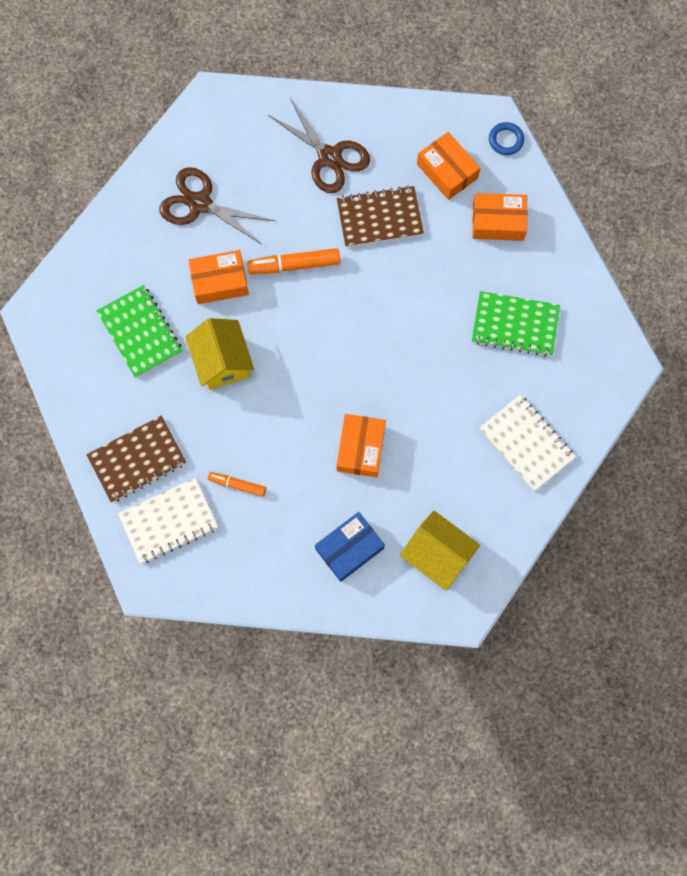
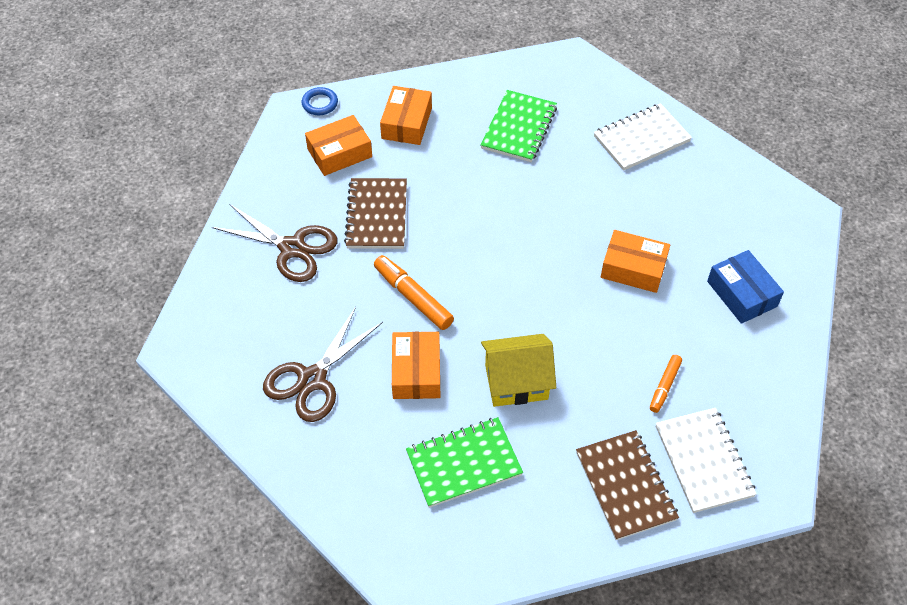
camera: 80 degrees left, 20 degrees down
(294, 265) = (413, 297): orange marker -> orange marker turned 135 degrees clockwise
(329, 157) = (292, 248): brown scissors -> brown scissors turned 60 degrees clockwise
(437, 554) = (750, 223): yellow house -> none

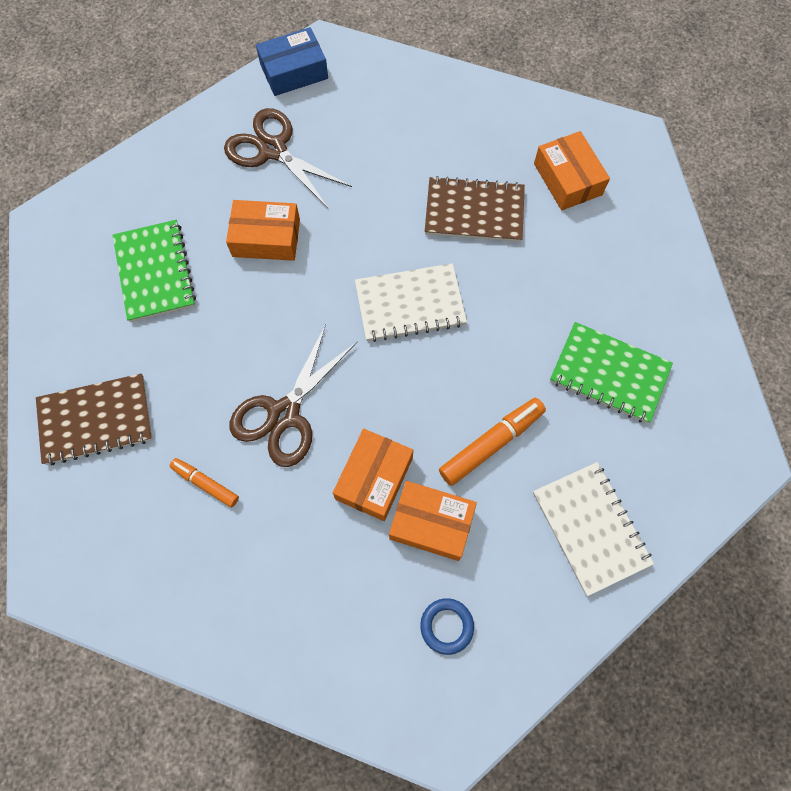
camera: 95 degrees right, 15 degrees up
(292, 248) = (434, 134): brown scissors -> brown scissors (284, 414)
(320, 103) = (645, 161): blue ring -> blue ring (446, 626)
(406, 123) = (615, 248): orange box -> orange box (431, 523)
(413, 297) = (359, 240): orange marker -> orange marker (491, 444)
(516, 382) = (238, 329): yellow house -> none
(703, 461) = (105, 507): white notebook -> white notebook (410, 304)
(742, 294) = (321, 607): blue box -> blue box (294, 71)

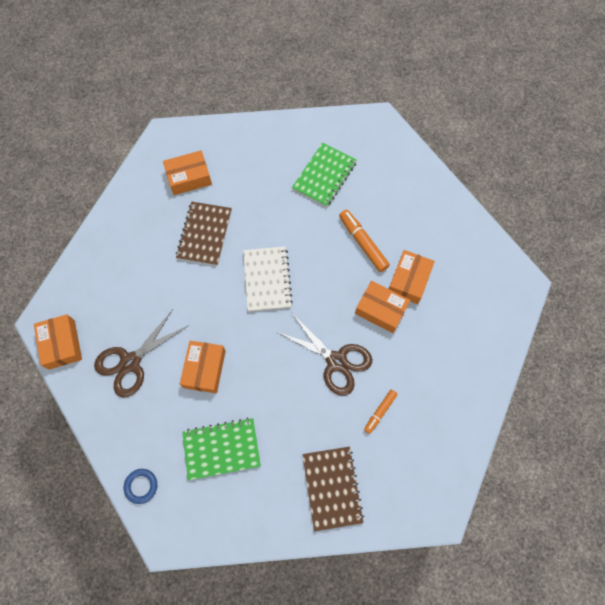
camera: 85 degrees left, 0 degrees up
(294, 71) = (62, 344): blue box -> orange box
(446, 626) = (466, 278): blue ring -> blue ring (141, 486)
(590, 528) = (413, 199): white notebook -> none

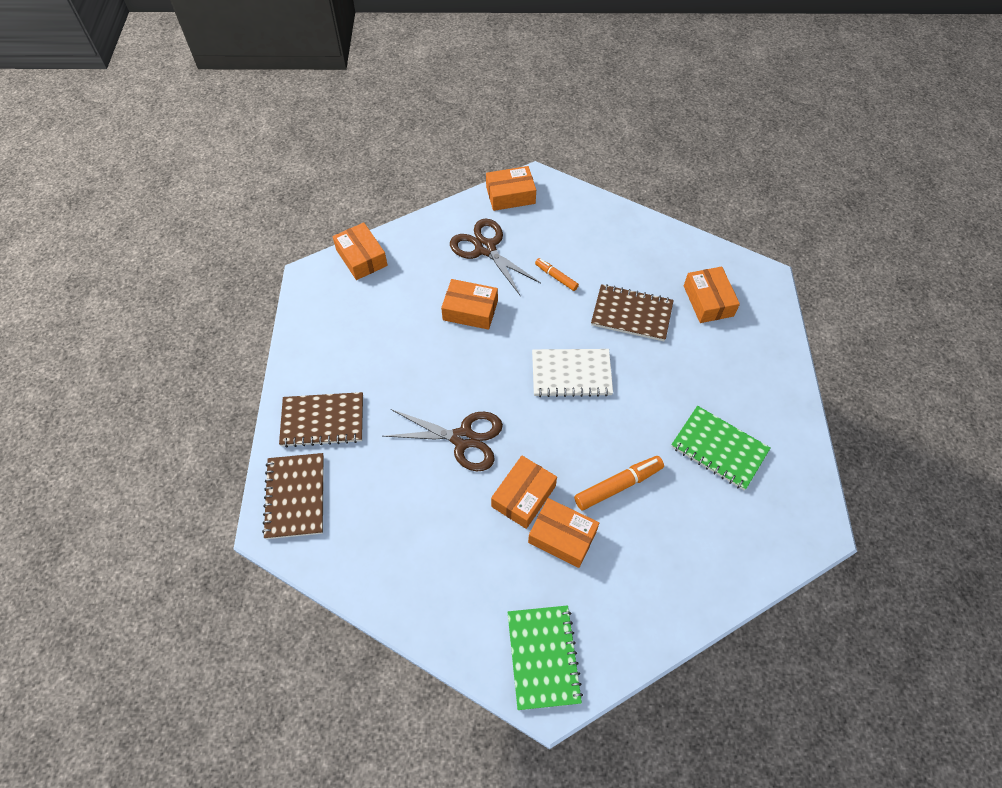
camera: 95 degrees right, 10 degrees down
(141, 486) = (361, 257): blue ring -> orange box
(221, 449) = (383, 322): green notebook -> green notebook (543, 657)
(336, 361) = (463, 438): brown scissors -> brown scissors turned 120 degrees counterclockwise
(380, 412) = (396, 479): orange marker -> orange marker (556, 277)
(407, 497) = (295, 496): none -> brown notebook

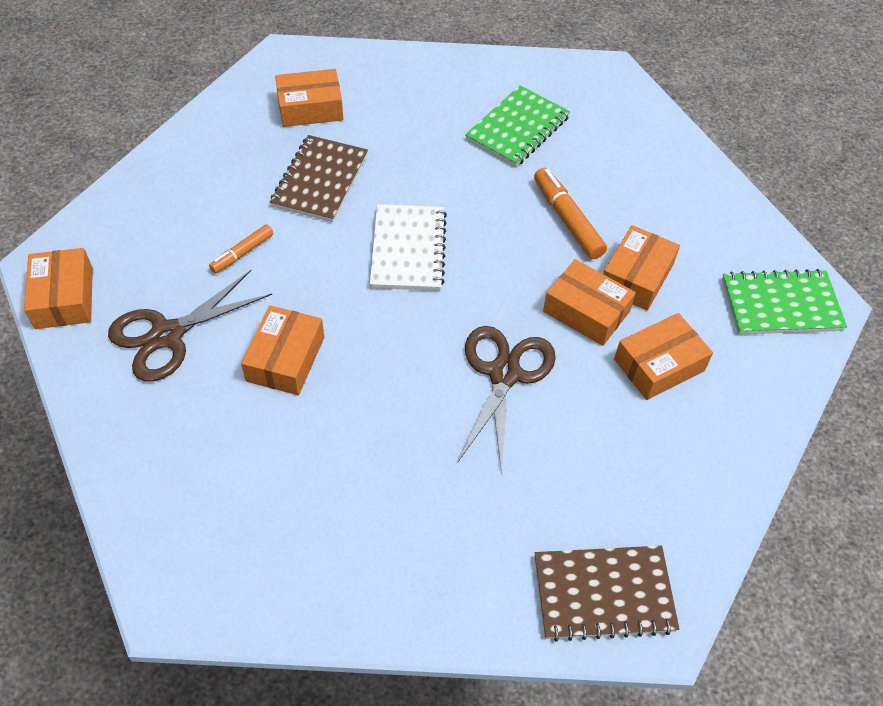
camera: 90 degrees left, 5 degrees down
(323, 420) = (471, 562): brown notebook -> none
(361, 257) = (144, 516): orange box -> orange box (659, 365)

